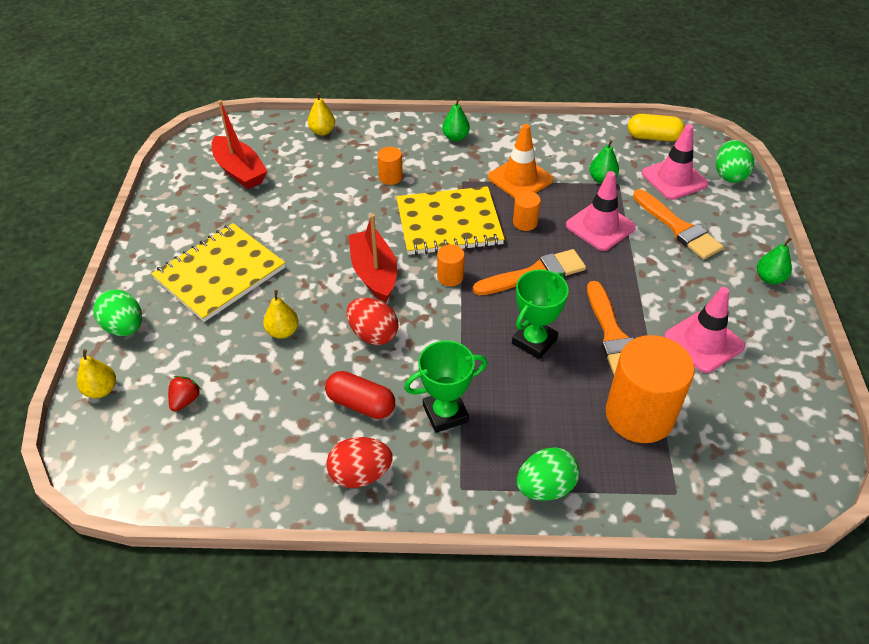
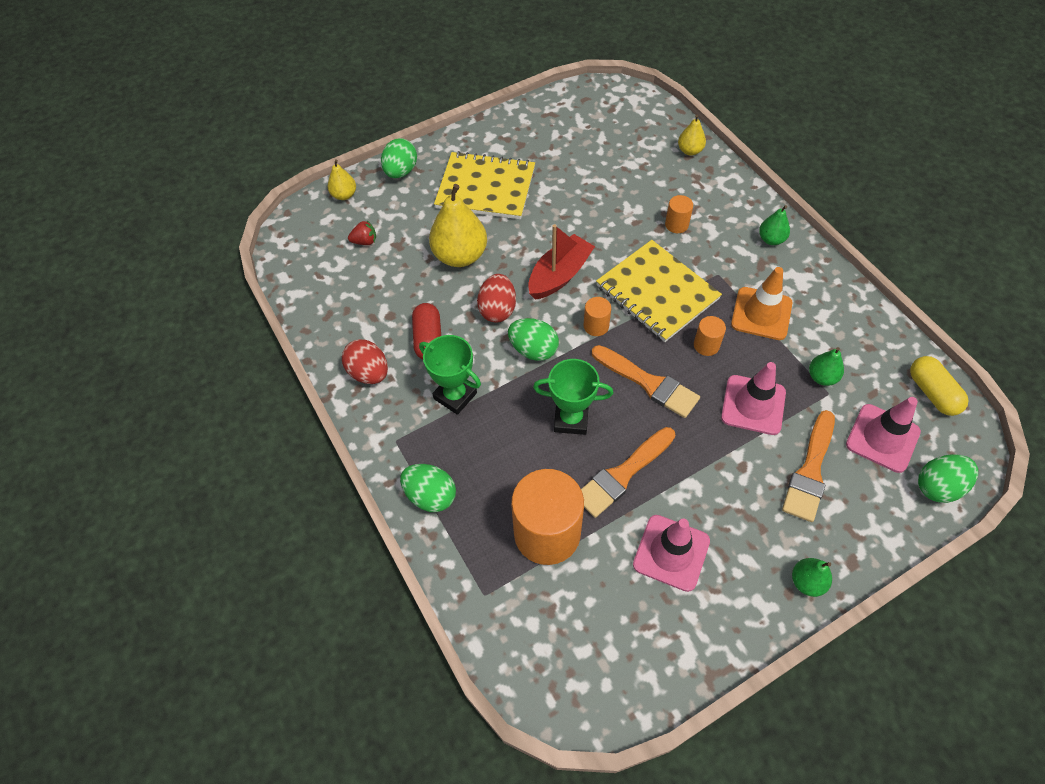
camera: 60 degrees right, 10 degrees up
(240, 171) = (597, 132): red boat -> none
(283, 331) = (460, 256): yellow pear -> yellow pear, size x1.92
(440, 331) = (533, 350): none -> green egg

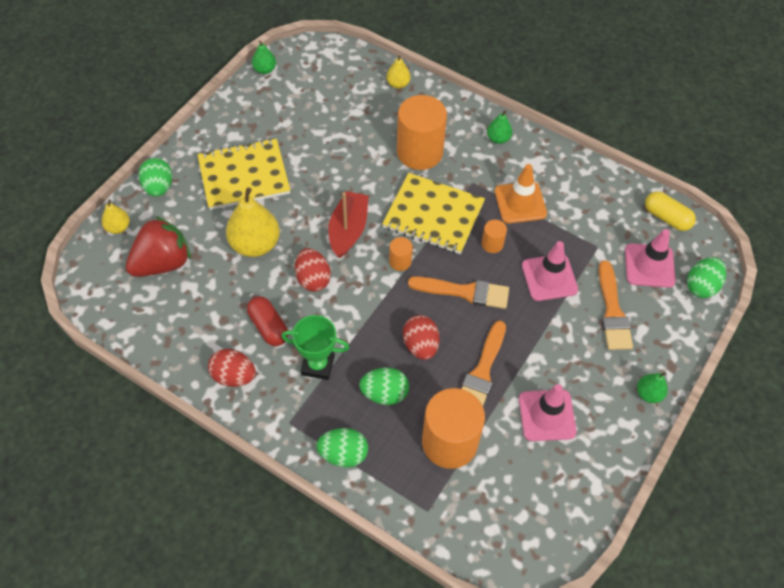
camera: 30 degrees left, 0 degrees up
(365, 241) = (162, 263): red strawberry -> red strawberry, size x2.38
(533, 350) = (361, 301): green egg -> green egg (384, 393)
(571, 419) = (420, 345): green trophy -> red egg
(676, 224) = (419, 152): orange cylinder -> orange cylinder, size x2.24
(821, 377) = (587, 236): green pear -> green pear (265, 70)

